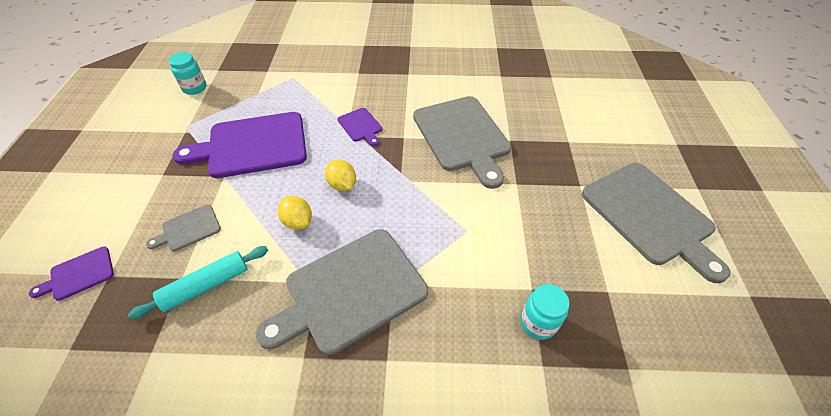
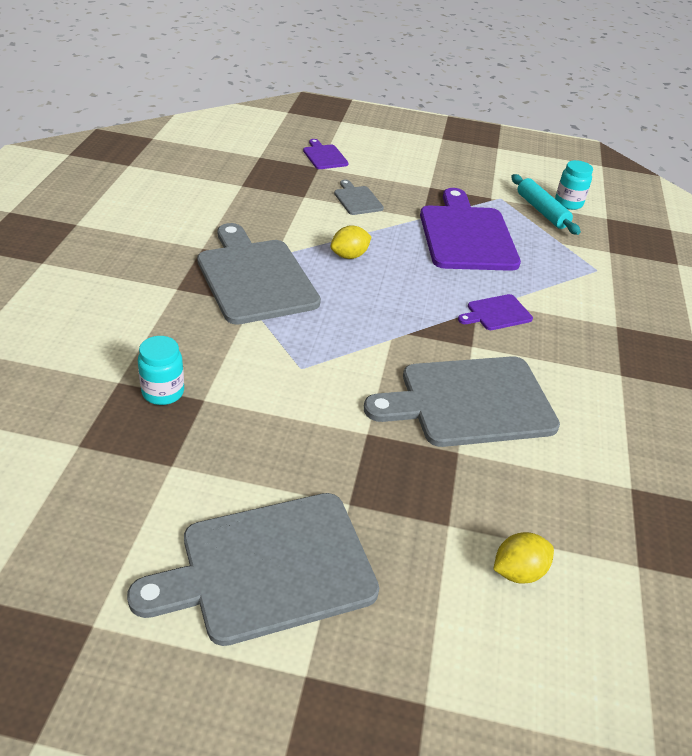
camera: 95 degrees right, 10 degrees down
(206, 286) = (292, 207): turquoise rolling pin -> turquoise rolling pin (541, 211)
(342, 185) = (395, 288): yellow lemon -> yellow lemon (518, 571)

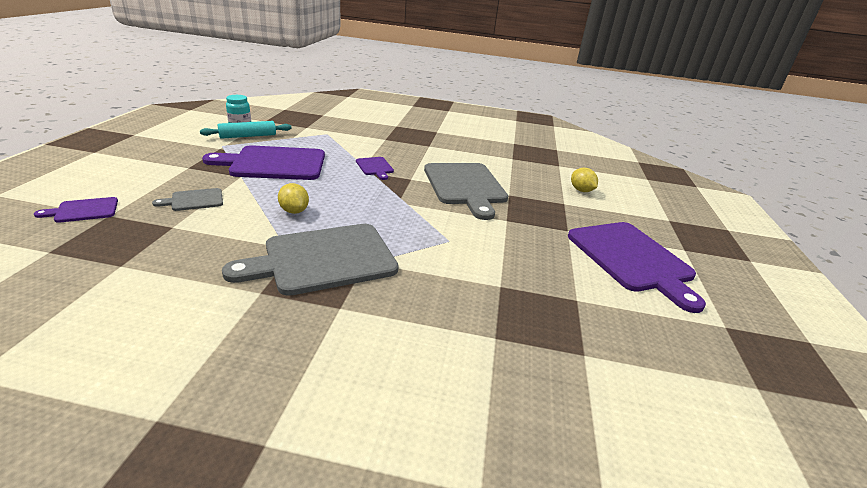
camera: 90 degrees left, 10 degrees down
(163, 392) = (499, 308): turquoise jar -> none
(269, 568) = (632, 259): grey cutting board -> purple cutting board

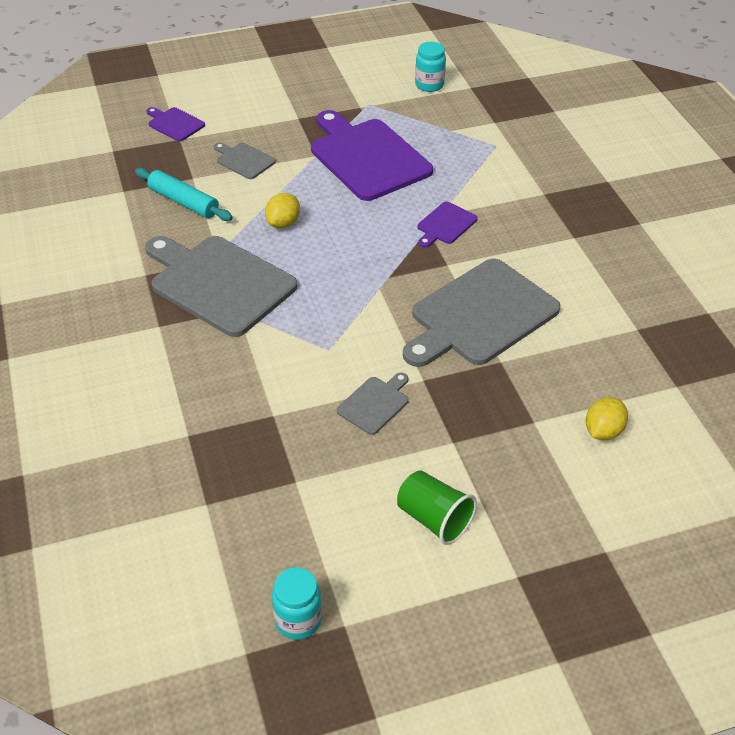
camera: 65 degrees right, 15 degrees up
(248, 136) = (412, 103): turquoise rolling pin -> turquoise rolling pin (183, 202)
(517, 242) = (375, 403): none -> grey cutting board
(632, 259) = (434, 519): purple cutting board -> green cup
(721, 347) = (298, 620): none -> turquoise jar

